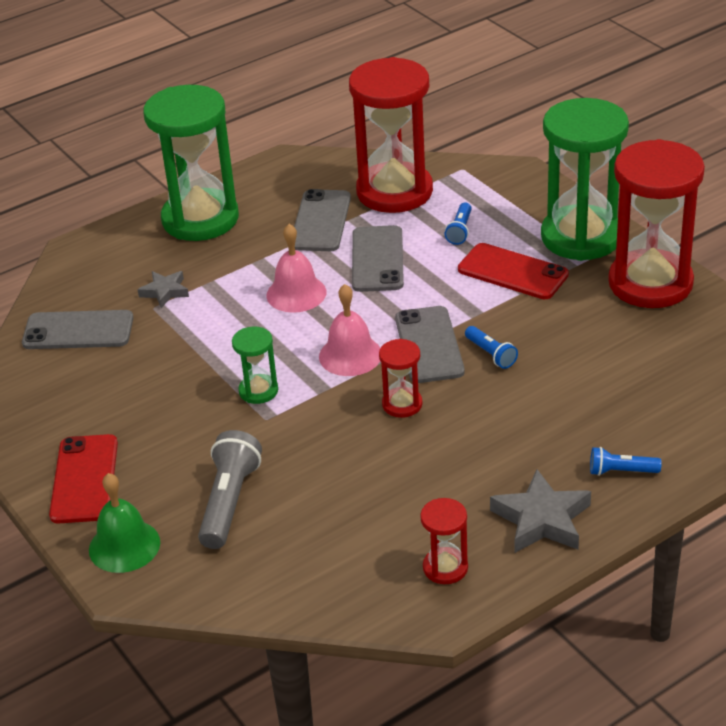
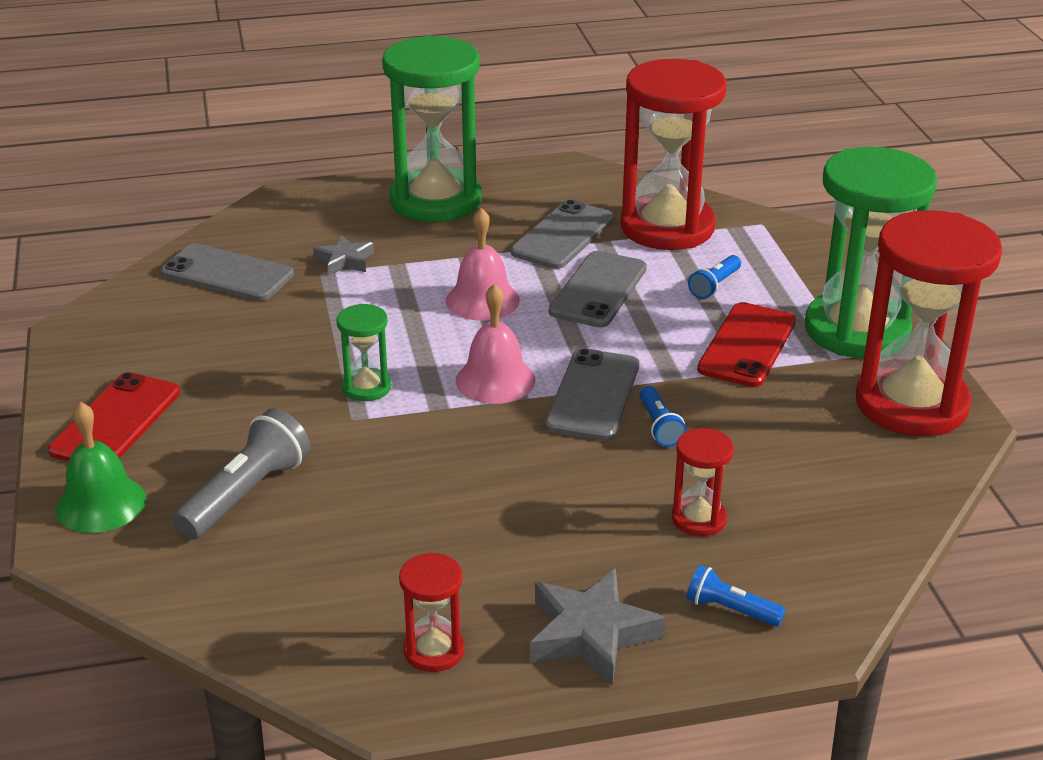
camera: 20 degrees right, 5 degrees down
(402, 404) = (516, 450): red hourglass -> red hourglass (699, 519)
(512, 272) = (747, 345): red phone -> red phone turned 60 degrees clockwise

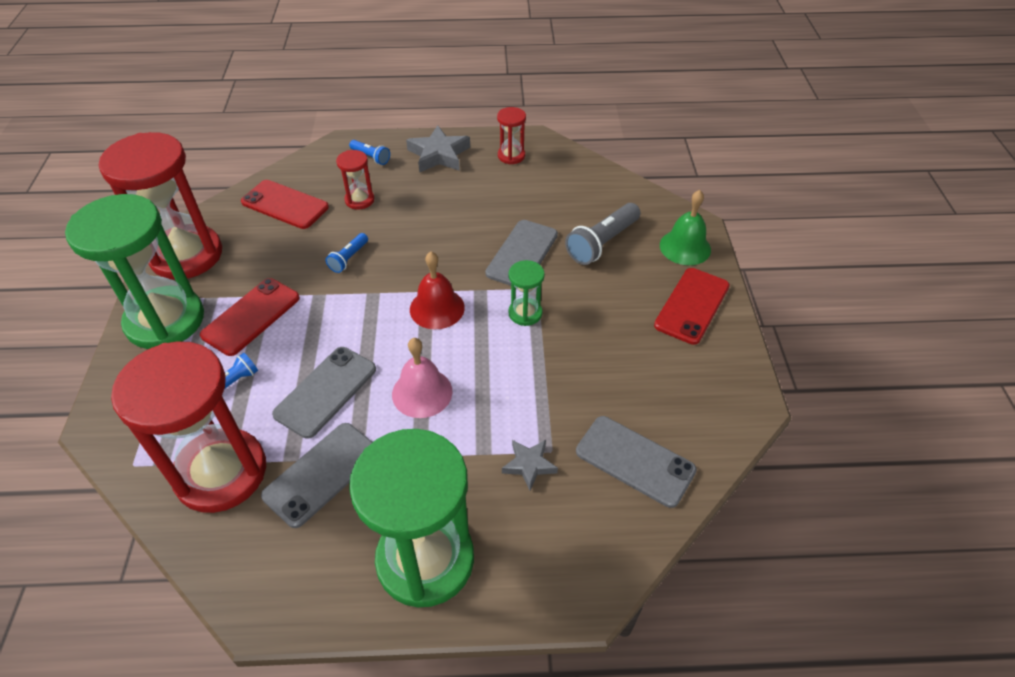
camera: 170 degrees left, 15 degrees up
(495, 380) = (437, 308): pink bell -> red bell
(593, 395) = (377, 287): grey phone -> grey phone (522, 254)
(659, 426) = (348, 258): blue flashlight -> blue flashlight turned 150 degrees counterclockwise
(825, 495) = (285, 205): none -> red phone

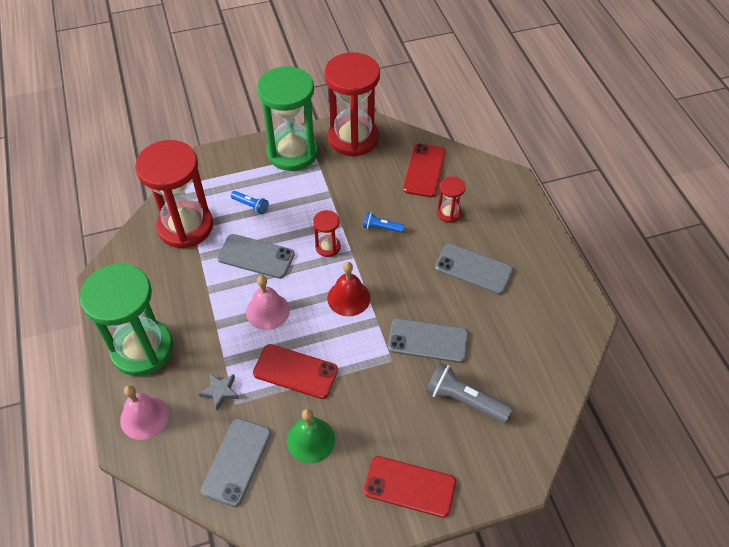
camera: 75 degrees right, 5 degrees up
(251, 316) = (308, 194): red phone -> red phone (295, 371)
(322, 474) = (193, 276): grey phone -> grey phone (473, 269)
(371, 157) = (504, 203): blue flashlight -> none
(439, 155) = (530, 248): grey star -> none
(511, 156) = (555, 303): red hourglass -> red hourglass (328, 247)
(525, 313) = (361, 358): green hourglass -> none
(543, 568) = (144, 417): none -> pink bell
(685, 247) = (485, 472): green bell -> green bell (310, 440)

